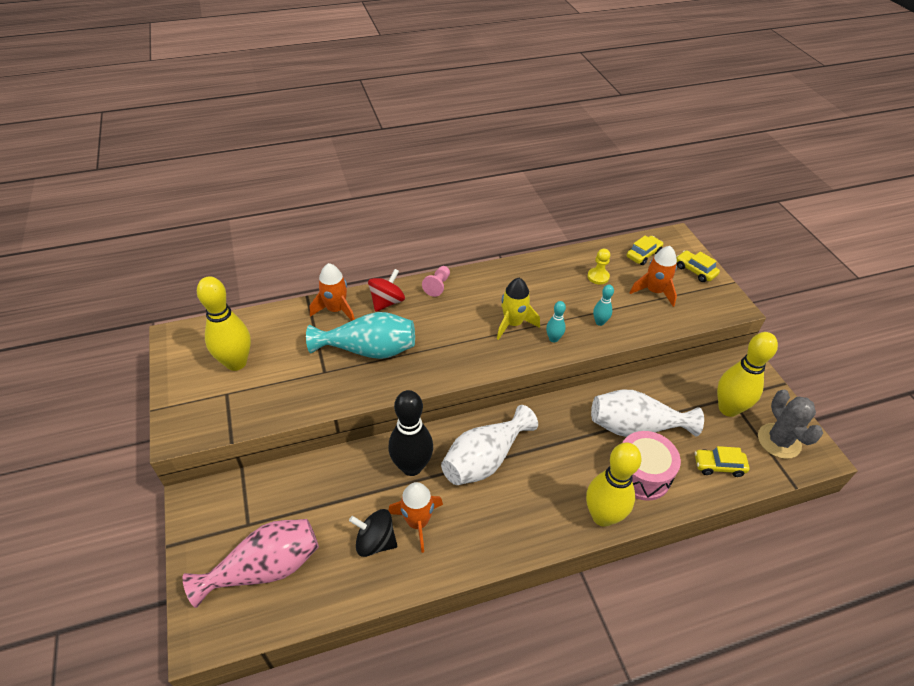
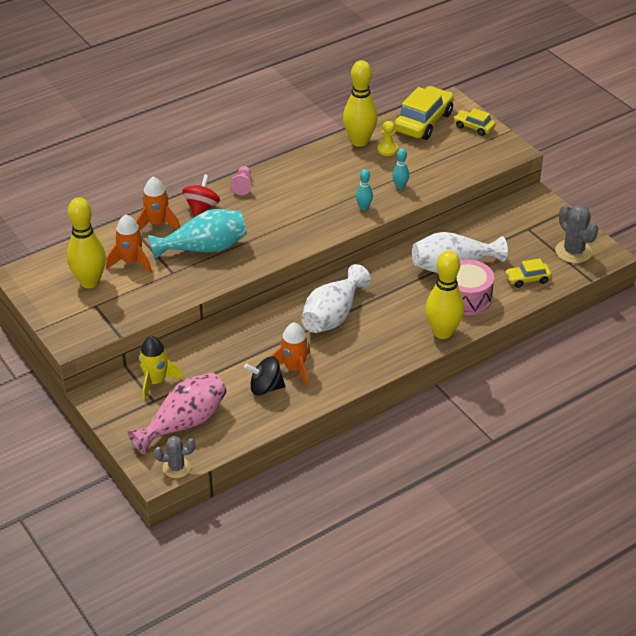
camera: 15 degrees left, 5 degrees down
(226, 636) = (176, 468): none -> grey cactus
(411, 466) = (273, 334): black bowling pin -> none
(513, 324) = (324, 202): yellow rocket -> yellow rocket (156, 382)
(643, 254) = (423, 122): yellow car -> yellow car, size x1.89
(654, 291) = (441, 152): orange rocket -> orange rocket (131, 262)
(728, 408) = (527, 237): yellow bowling pin -> yellow bowling pin (359, 141)

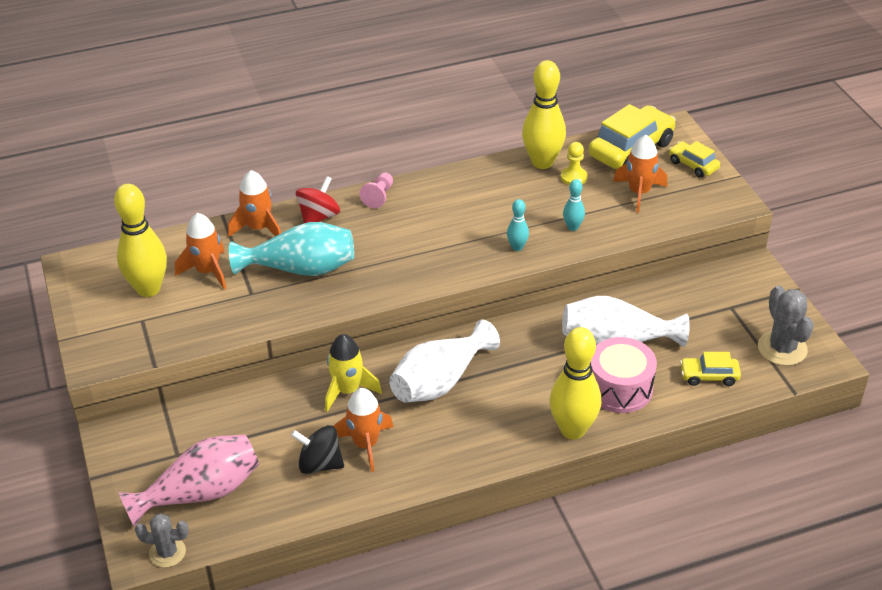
camera: 15 degrees right, 0 degrees up
(156, 382) = (190, 430): yellow rocket -> yellow rocket (347, 390)
(441, 153) = (639, 193): none -> orange rocket

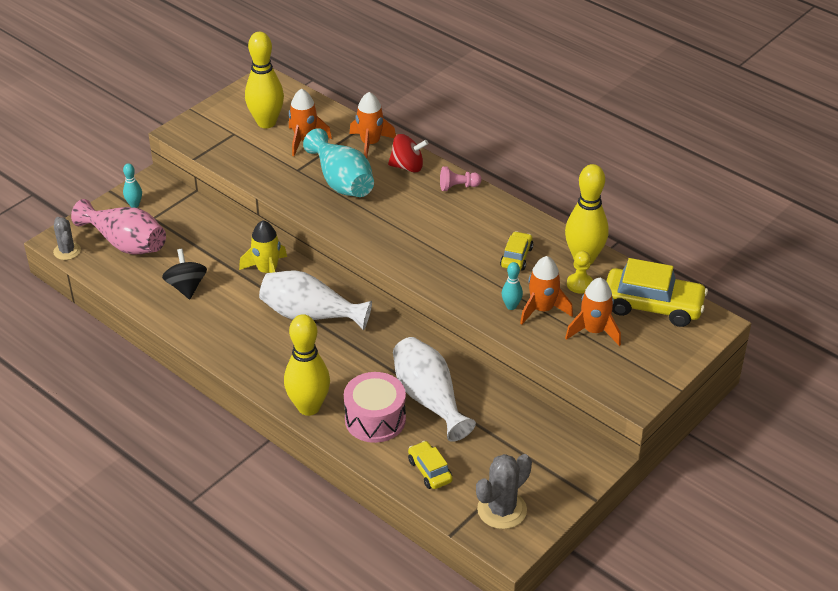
camera: 60 degrees right, 0 degrees up
(365, 444) = (220, 302): orange rocket -> orange rocket (542, 309)
(517, 247) = (458, 283): turquoise bowling pin -> turquoise bowling pin (134, 205)
(693, 165) = (666, 353): yellow car -> yellow car (516, 257)

